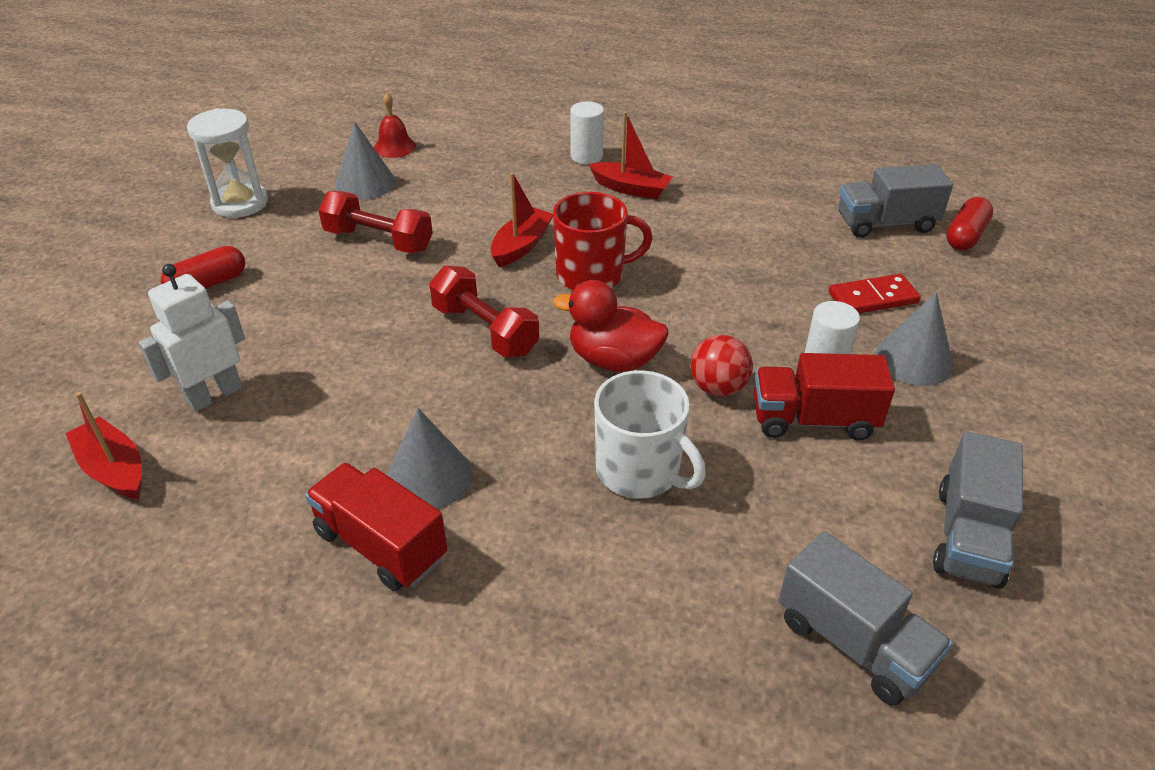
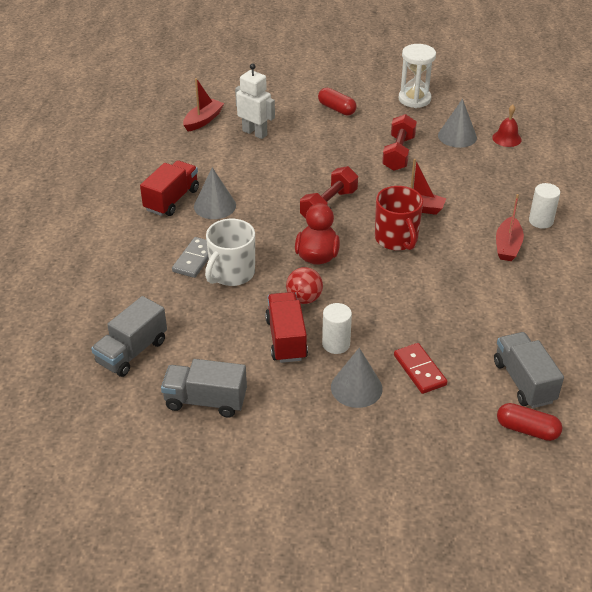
camera: 80 degrees right, 0 degrees up
(588, 521) = (195, 259): none -> grey domino

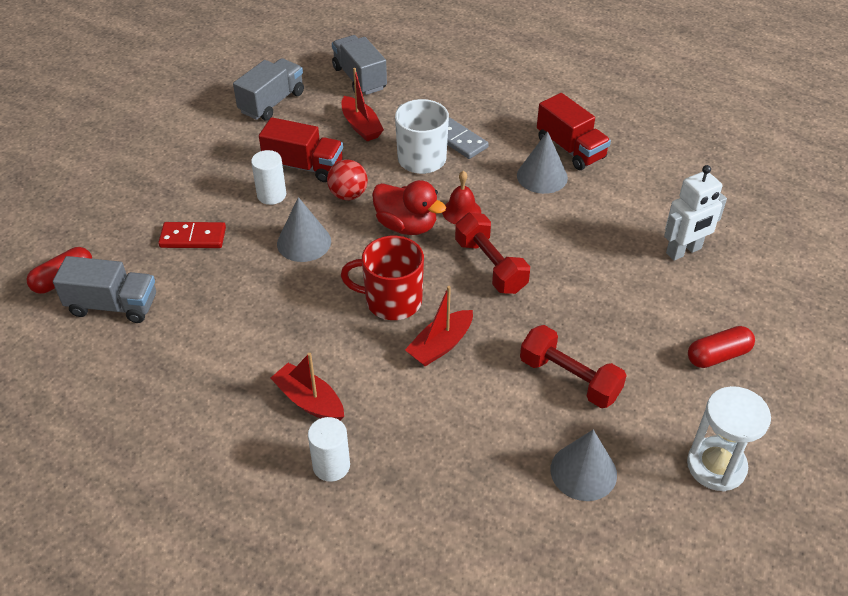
camera: 115 degrees right, 5 degrees up
(203, 120) = (733, 213): red boat -> red boat (361, 126)
(356, 388) = (210, 189): grey cone -> grey cone (304, 242)
(506, 138) = (548, 538): red bell -> red bell (461, 211)

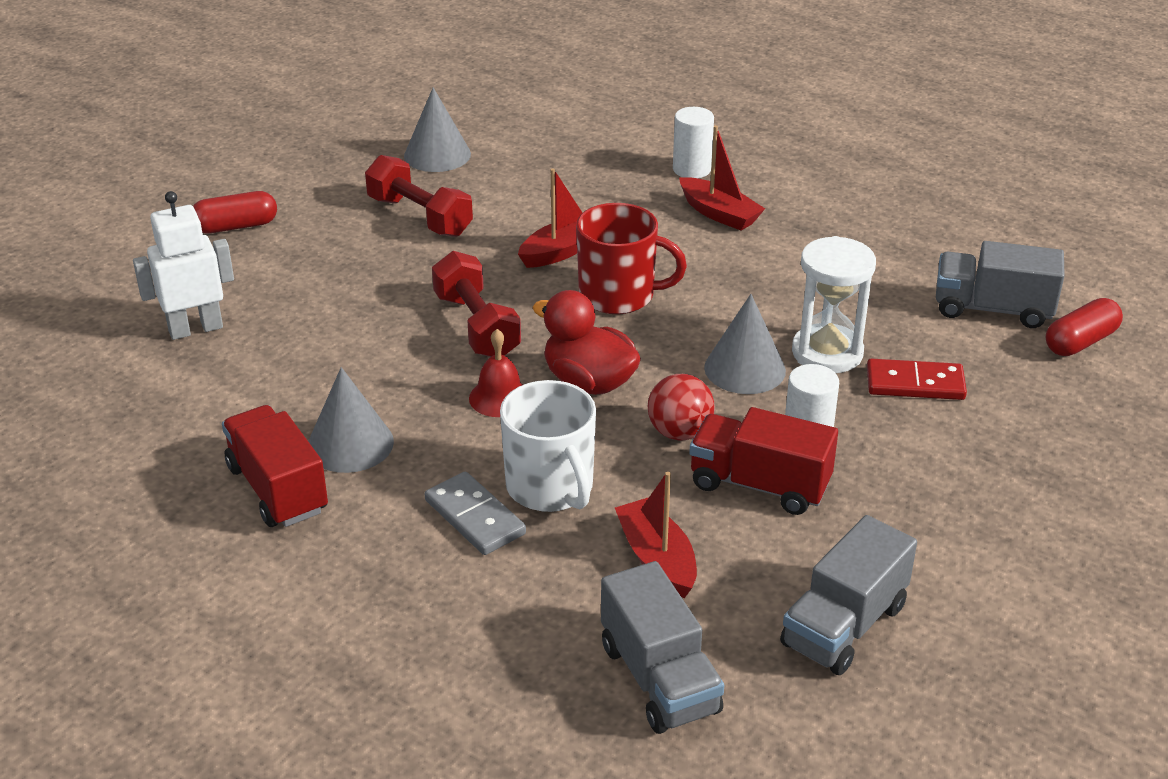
camera: 175 degrees left, 10 degrees down
(716, 466) = (303, 152): white hourglass -> white hourglass (827, 353)

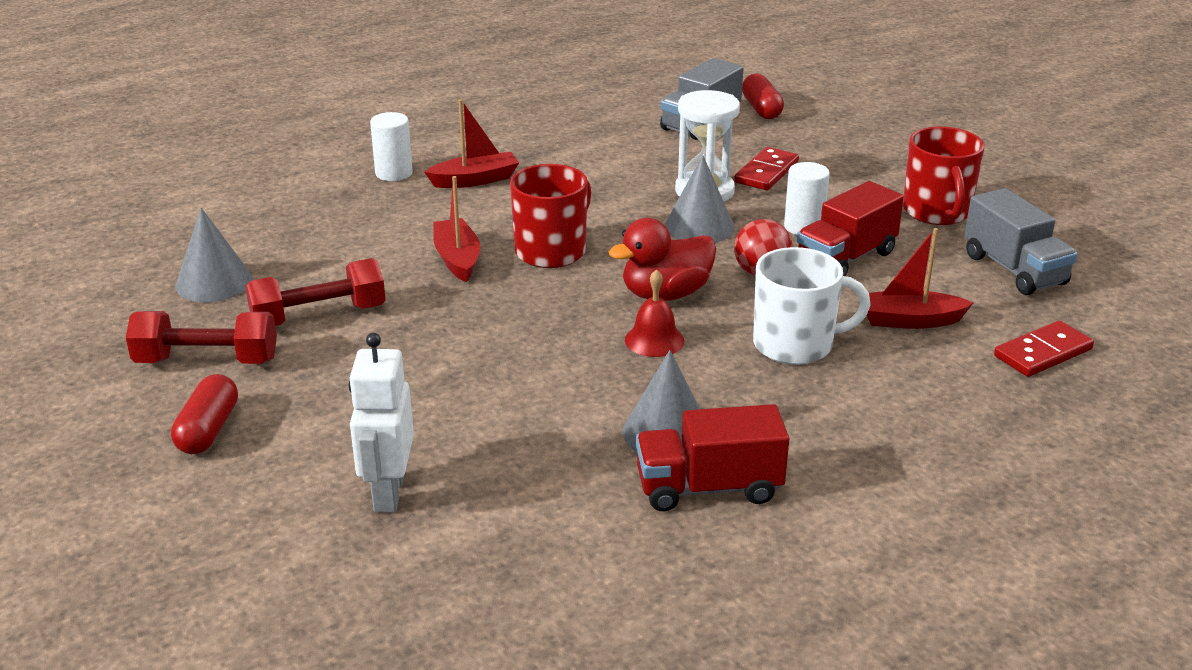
camera: 65 degrees left, 5 degrees down
(474, 517) = (813, 389): grey domino -> none
(476, 326) = (536, 327): red dumbbell -> red dumbbell (207, 361)
(659, 679) = (1043, 353): grey truck -> red domino
(939, 535) = (937, 212): none -> red mug

